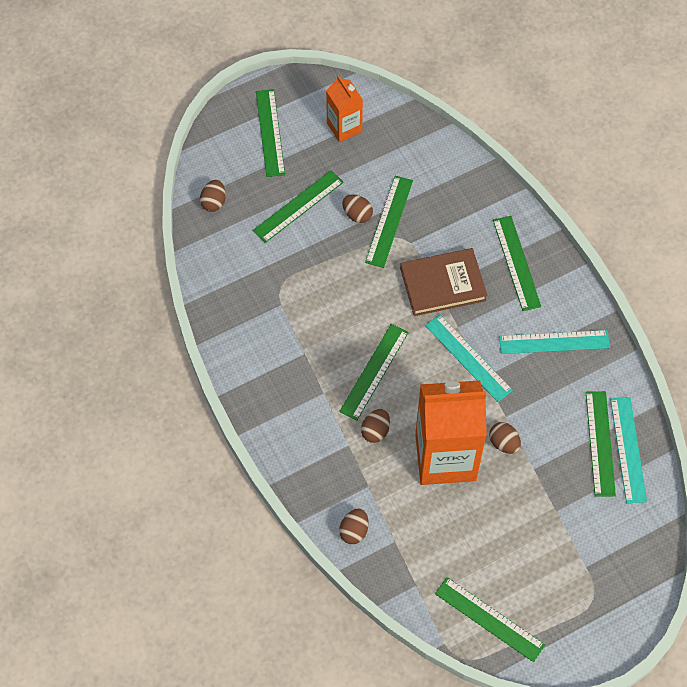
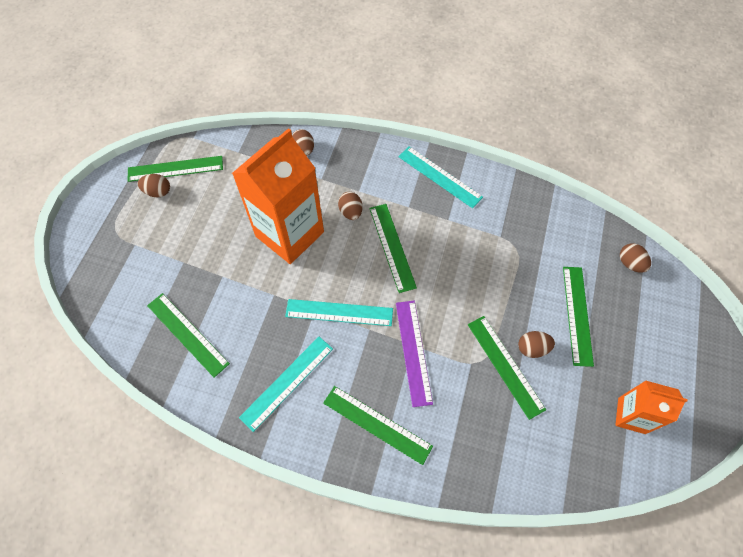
camera: 135 degrees right, 0 degrees up
(270, 133) = (671, 354): green ruler -> none
(443, 284) = (413, 352): brown book -> purple ruler
(504, 443) = (258, 275): brown egg -> brown egg (158, 192)
(628, 449) = (162, 347): turquoise ruler -> turquoise ruler (439, 177)

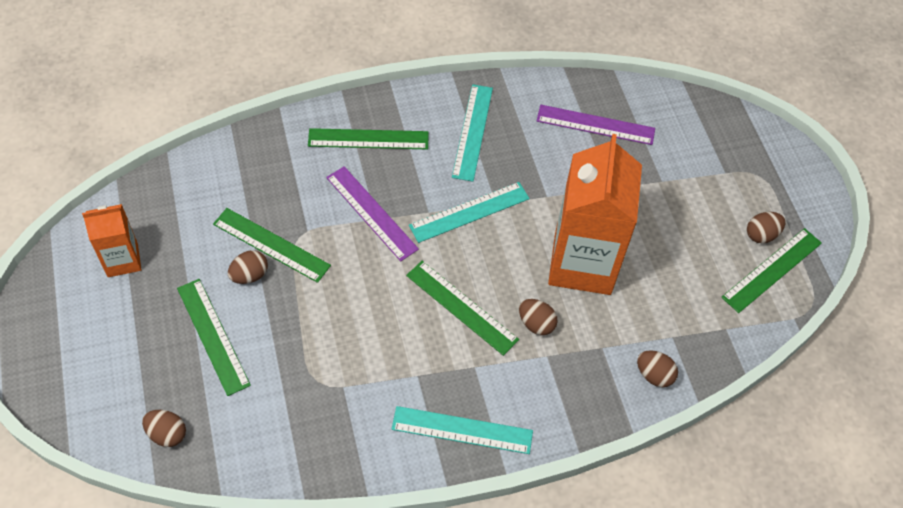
camera: 145 degrees right, 5 degrees down
(187, 334) = (595, 124): green ruler -> purple ruler

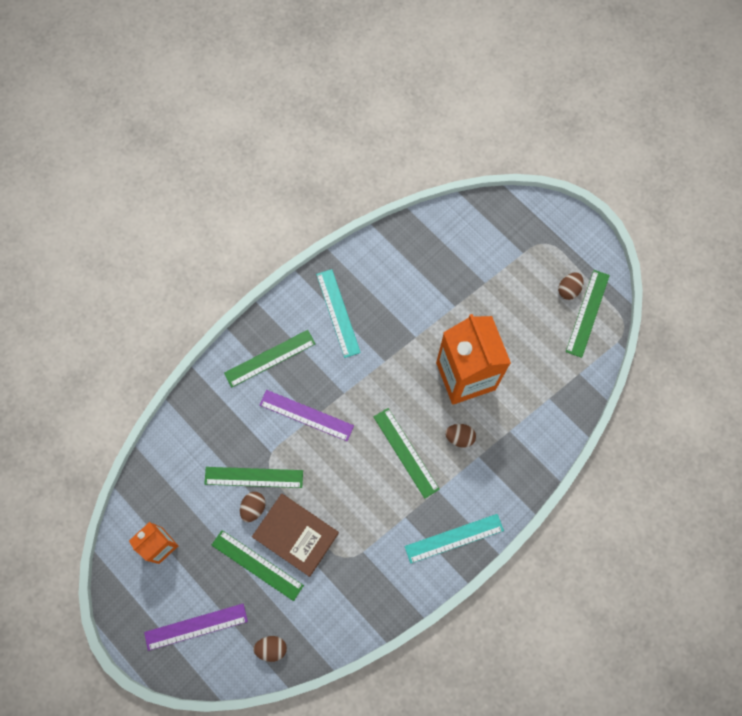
camera: 25 degrees left, 15 degrees up
(277, 328) = (296, 535): none -> brown book
(461, 307) = (405, 452): green ruler -> green ruler turned 45 degrees clockwise
(469, 212) = (371, 378): turquoise ruler -> none
(595, 124) = (418, 261): purple ruler -> purple ruler (196, 626)
(654, 375) = (551, 432): brown egg -> none

